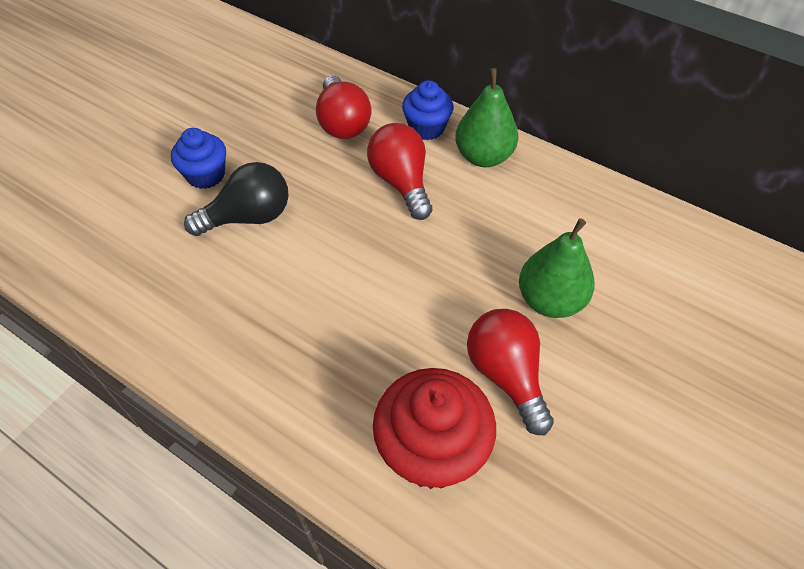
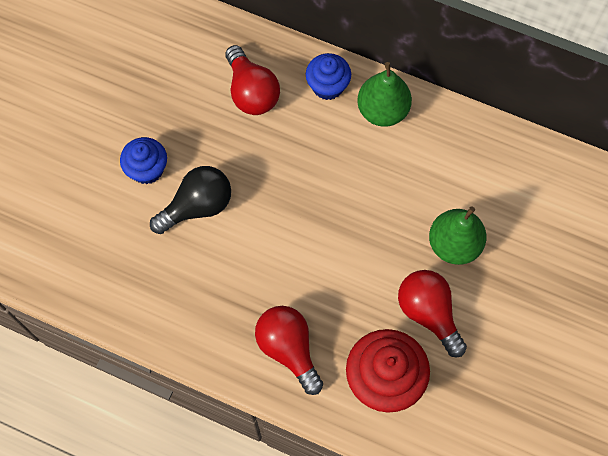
camera: 10 degrees left, 15 degrees up
(401, 182) = (317, 150): red light bulb -> red light bulb (289, 349)

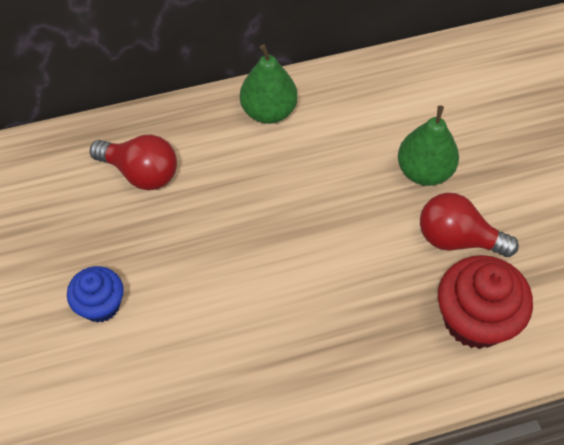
camera: 40 degrees left, 10 degrees down
(197, 206) = (178, 302): black light bulb -> none
(289, 349) = (373, 359): red light bulb -> none
(327, 86) = (204, 123): blue cupcake -> none

